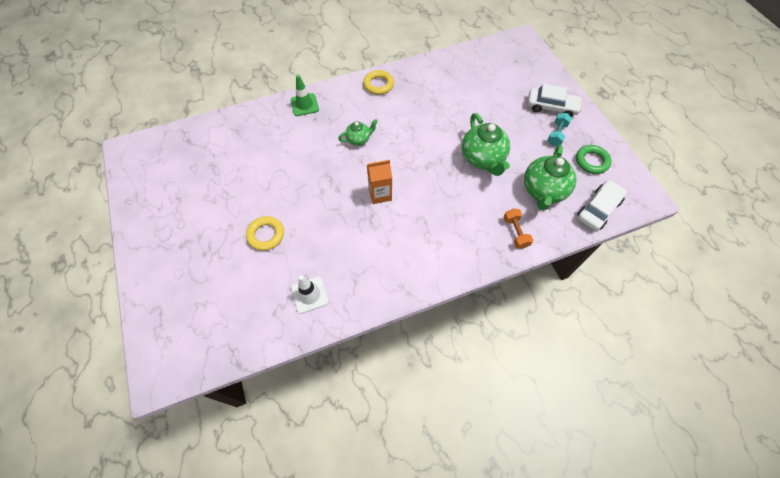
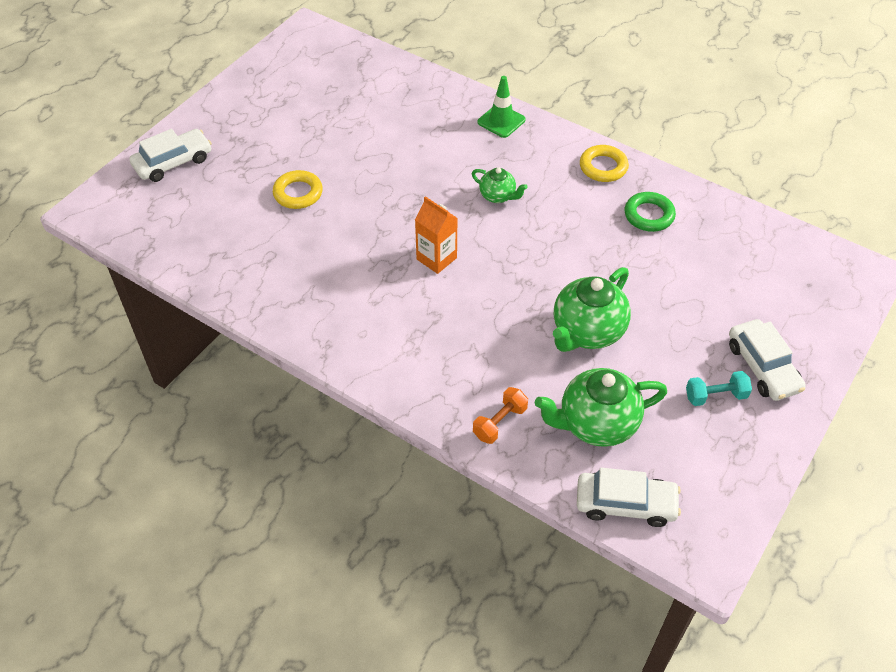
camera: 55 degrees right, 10 degrees down
(167, 294) = (173, 162): none -> white car
(309, 295) = (255, 270): white traffic cone -> none
(591, 161) = (706, 460): green ring -> green ring (649, 215)

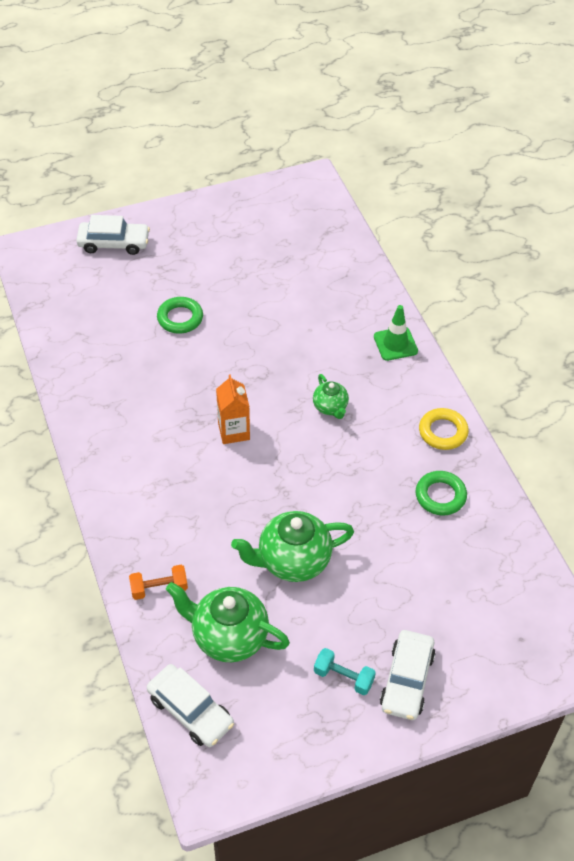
camera: 35 degrees right, 0 degrees up
(298, 193) = (180, 318): yellow ring -> green ring

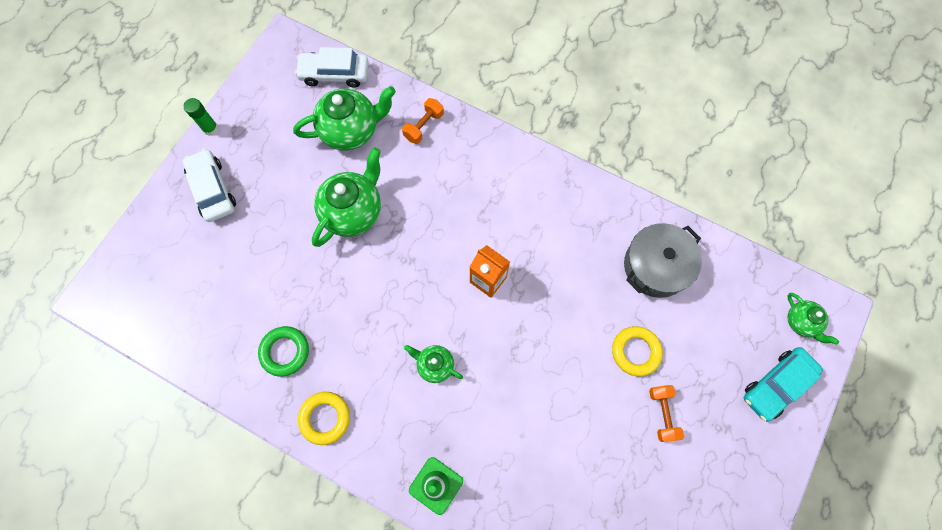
camera: 140 degrees right, 20 degrees up
(52, 258) = (801, 322): none -> green teapot
(102, 352) = (656, 266): none -> grey pot
(114, 243) = (776, 385): white car -> turquoise car
(180, 318) = (635, 351): green ring -> yellow ring
(204, 278) = (662, 414): none -> orange dumbbell
(343, 677) = (256, 161): turquoise dumbbell -> none
(364, 749) = (210, 129): none -> green glue stick

